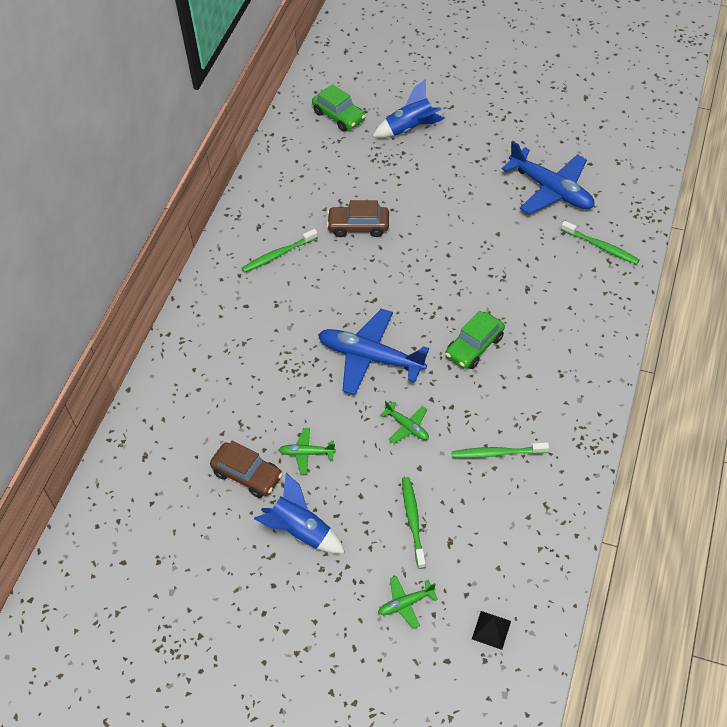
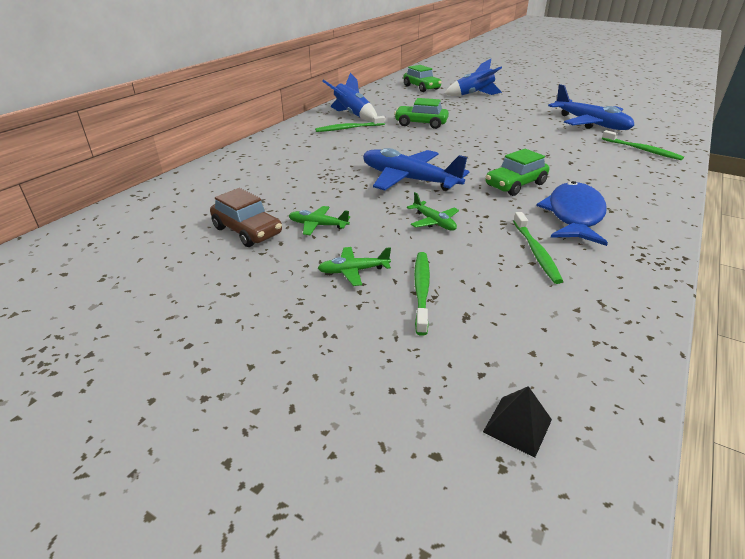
camera: 10 degrees right, 20 degrees down
(301, 531) = (280, 279): blue rocket -> blue rocket (352, 115)
(358, 226) = (421, 123): brown car -> green car
(405, 603) = (388, 369): green plane -> green plane (353, 271)
(497, 453) = (536, 252): green toothbrush -> green toothbrush turned 105 degrees counterclockwise
(528, 390) = (574, 215): none -> blue fish

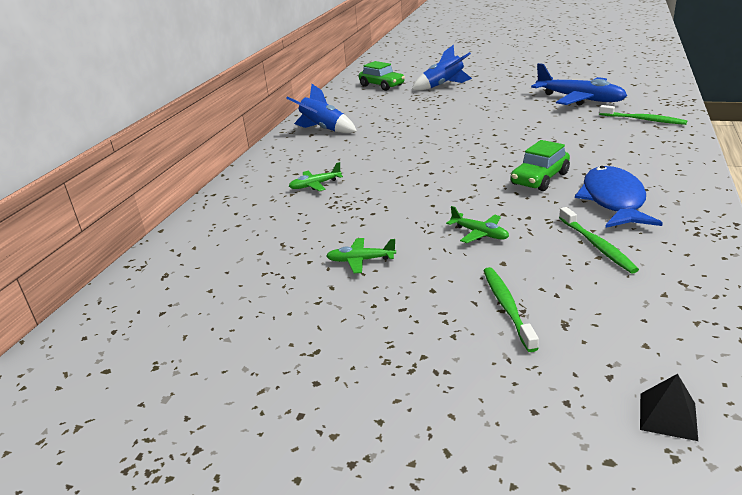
camera: 10 degrees left, 5 degrees down
(247, 231) = (287, 282): brown car -> none
(349, 128) = (329, 146): green toothbrush -> none
(353, 271) = (427, 301): green plane -> green plane (315, 185)
(408, 180) = (428, 193): blue plane -> none
(421, 123) = (405, 127): green car -> none

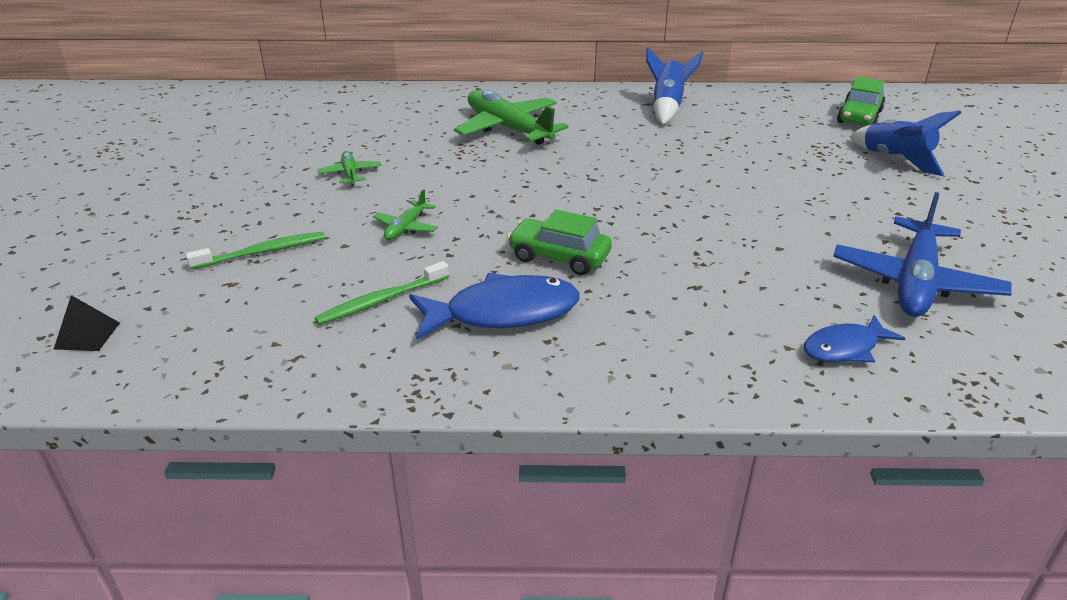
camera: 70 degrees right, 5 degrees up
(315, 185) = (508, 128): green plane -> green plane, size x2.12
(643, 120) = (845, 348): green toothbrush -> blue fish

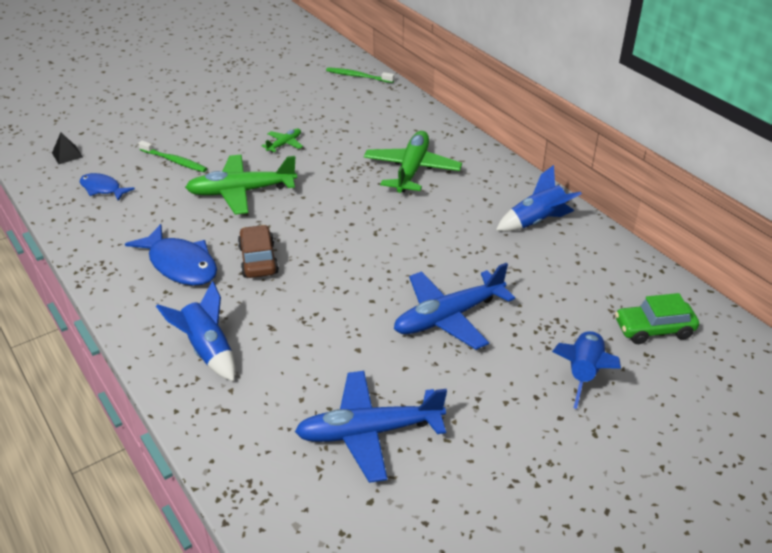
camera: 55 degrees right, 5 degrees up
(381, 300) = (159, 219): green toothbrush -> green toothbrush (358, 76)
(406, 227) = (241, 192): green plane -> green plane, size x2.12
(559, 257) = (258, 260): green car -> brown car
(701, 342) = (208, 350): none -> blue rocket
(768, 188) = (448, 317): none -> blue plane
(845, 348) = (248, 416): blue fish -> blue fish (102, 189)

